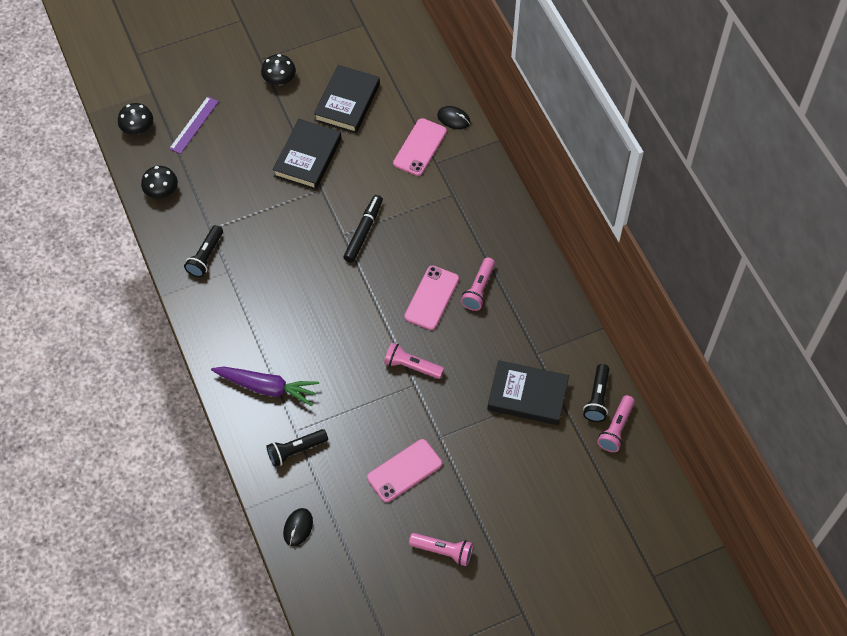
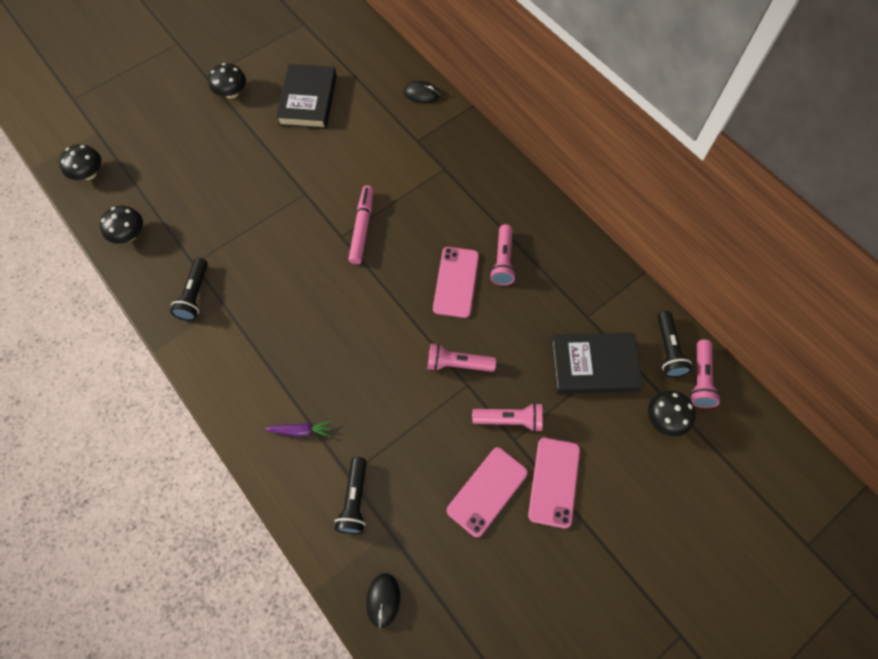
camera: 15 degrees left, 5 degrees up
(194, 125) = (150, 157): purple ruler -> none
(266, 387) = (301, 431): purple carrot -> purple carrot, size x0.52
(296, 450) = (355, 500): black flashlight -> black flashlight turned 45 degrees counterclockwise
(308, 157) = (281, 164): black book -> none
(363, 231) = (362, 228): black marker -> pink marker
(420, 147) = (396, 129): pink phone -> pink phone (554, 482)
(443, 551) = (562, 581): pink flashlight -> pink flashlight (509, 420)
(572, 452) = (665, 418): none -> black mushroom

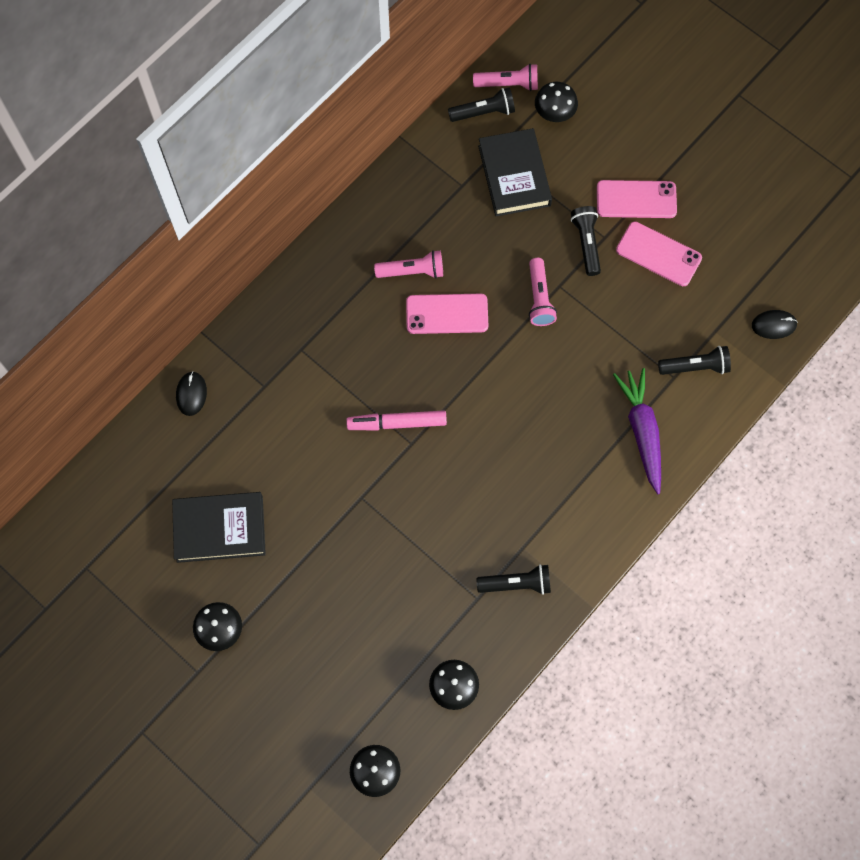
camera: 100 degrees left, 5 degrees up
(301, 431) = (642, 431): purple carrot -> purple carrot, size x1.94
(509, 420) = (586, 243): pink flashlight -> black flashlight

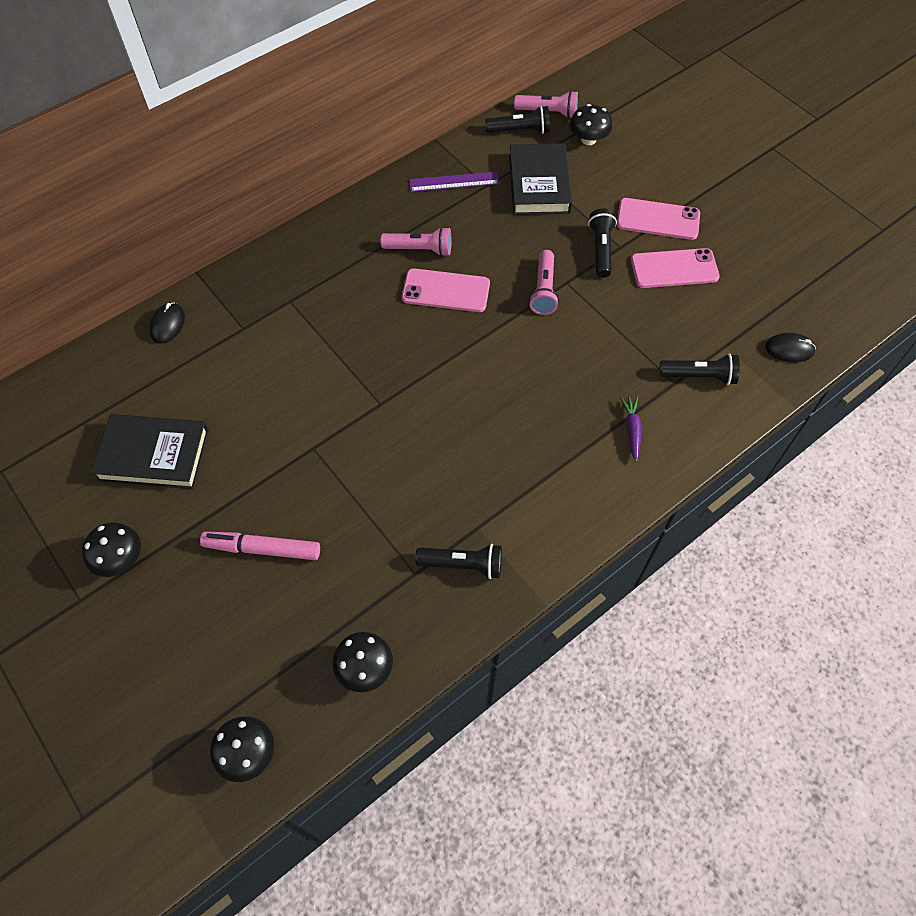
camera: 10 degrees right, 10 degrees down
(397, 423) = (369, 382): pink marker -> pink marker (262, 548)
(429, 186) = (454, 182): none -> purple ruler
(642, 431) = (631, 430): purple carrot -> purple carrot, size x0.52
(658, 254) = (674, 268): pink phone -> pink phone turned 45 degrees counterclockwise

